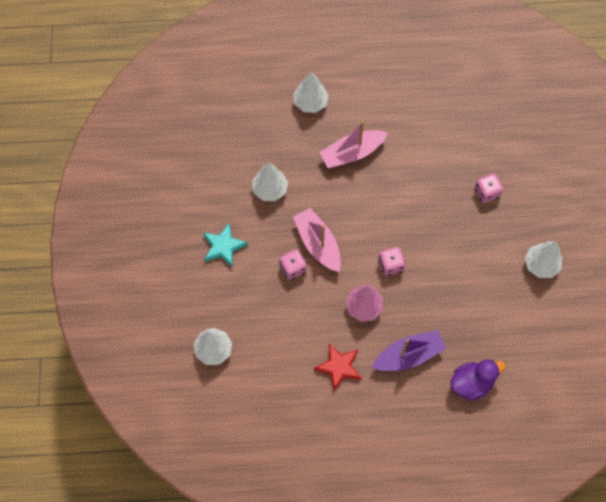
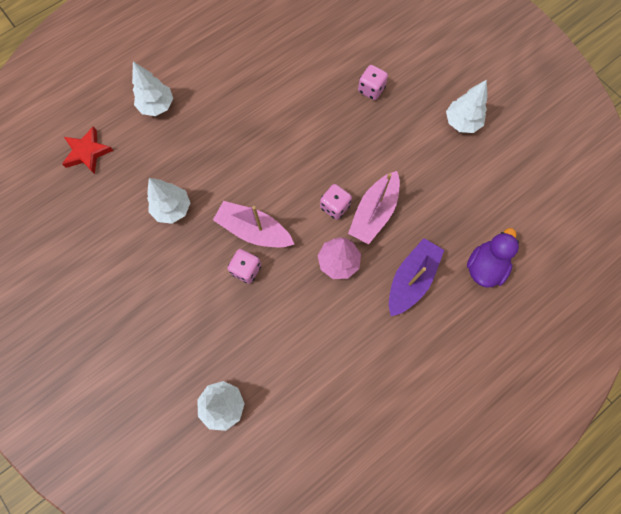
camera: 35 degrees left, 5 degrees up
(223, 246) = (163, 293): turquoise star -> none
(339, 367) = (356, 336): red star -> red star (87, 152)
(352, 153) = (227, 128): pink boat -> pink boat (374, 213)

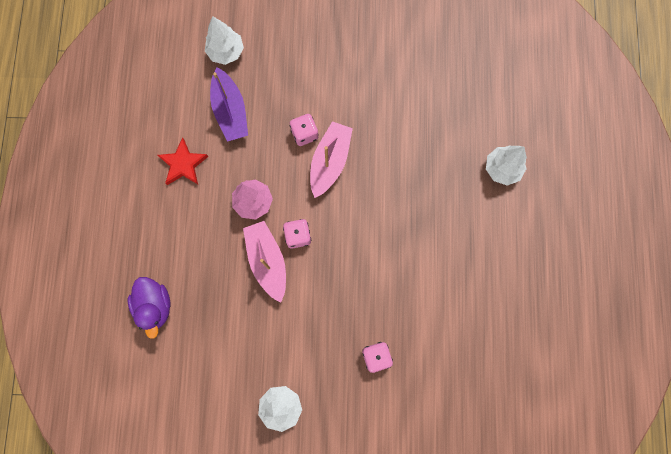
camera: 130 degrees right, 5 degrees up
(87, 152) = (498, 90): red star -> red star (183, 164)
(172, 209) = (397, 117): white tree -> none
(254, 230) = (330, 162): pink boat -> pink boat turned 45 degrees counterclockwise
(411, 279) = (194, 243): purple boat -> purple boat (230, 111)

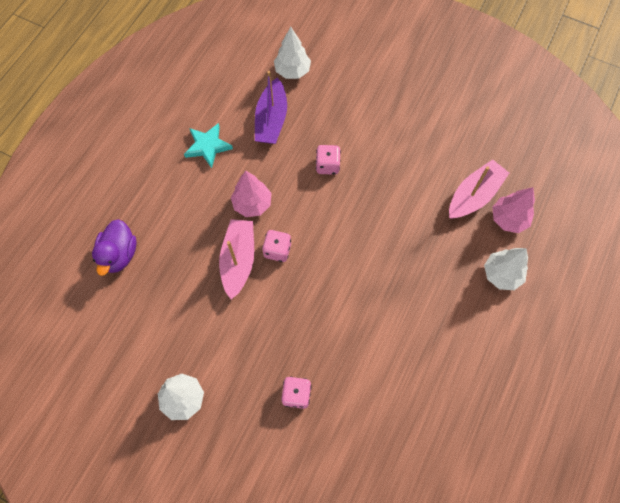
camera: 25 degrees right, 10 degrees down
(183, 164) = (208, 146): red star -> turquoise star
(330, 162) = (339, 199): pink boat -> pink boat (474, 195)
(487, 114) = (508, 219): none -> pink tree

